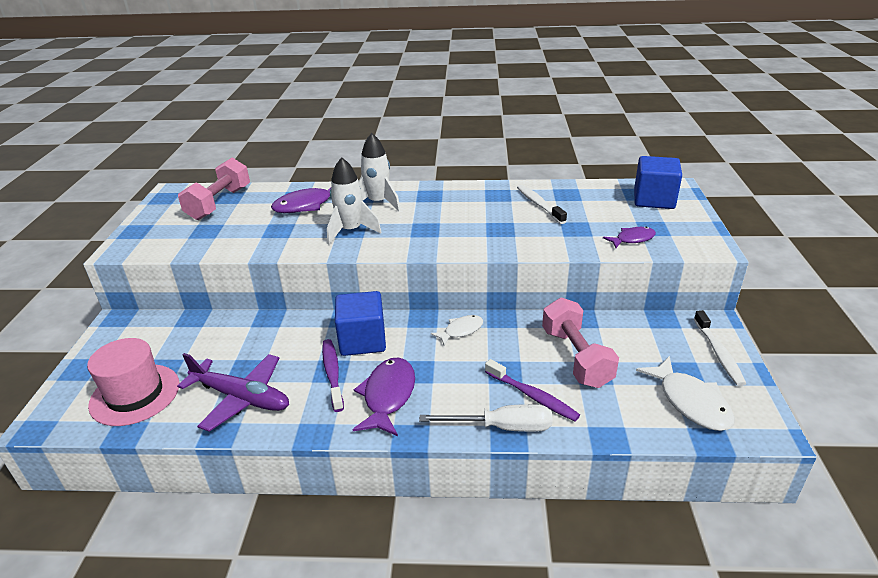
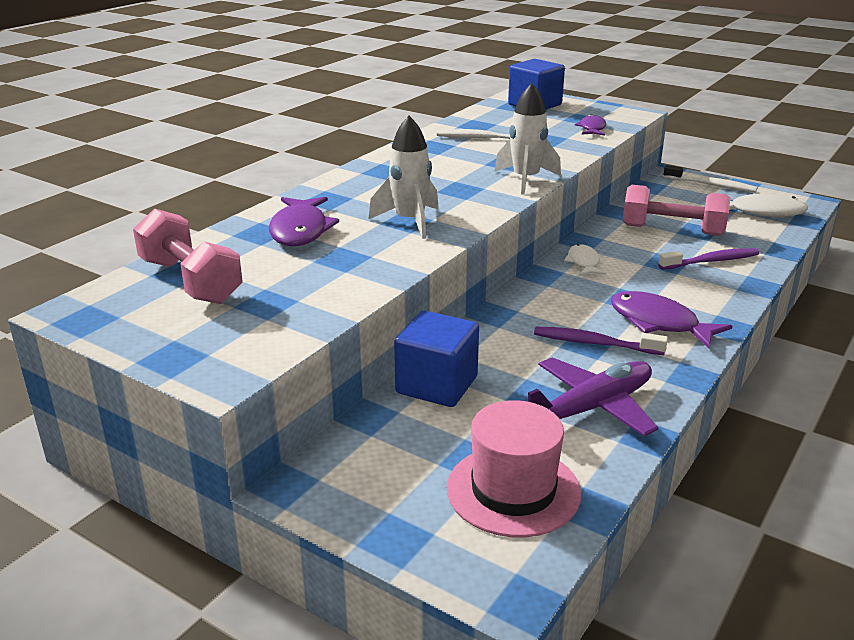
camera: 60 degrees left, 5 degrees down
(362, 340) = (549, 313): blue cube -> blue cube (437, 385)
(378, 203) = (361, 195): white rocket -> white rocket (526, 180)
(502, 427) = (743, 285): white screwdriver -> none

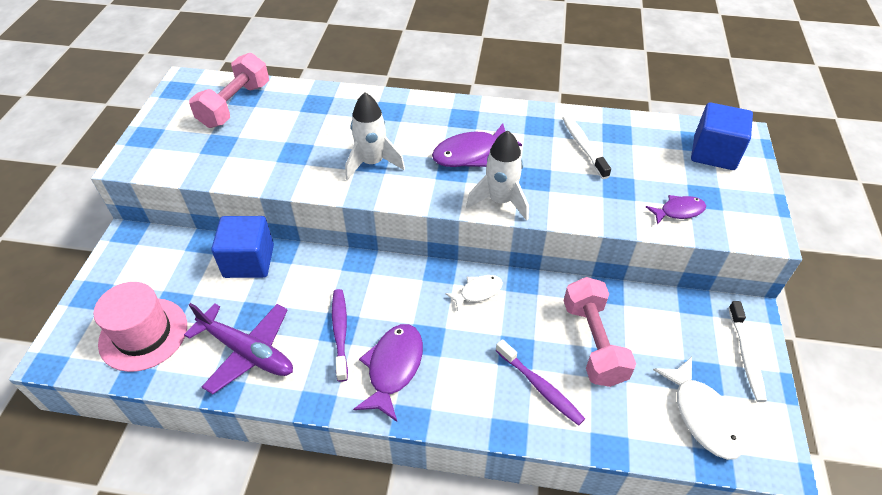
camera: 65 degrees right, 20 degrees up
(300, 230) = (329, 118): purple fish -> purple fish (470, 153)

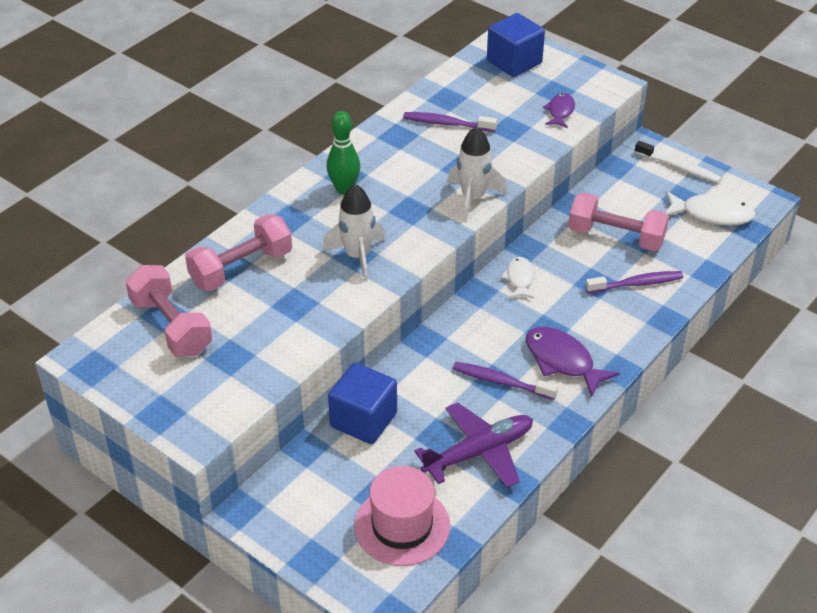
camera: 60 degrees left, 5 degrees down
(316, 111) = (241, 268): none -> pink dumbbell
(447, 124) = (344, 189): none -> green bowling pin
(470, 153) = (399, 191): purple fish -> none
(583, 146) = (446, 123): white toothbrush -> purple toothbrush

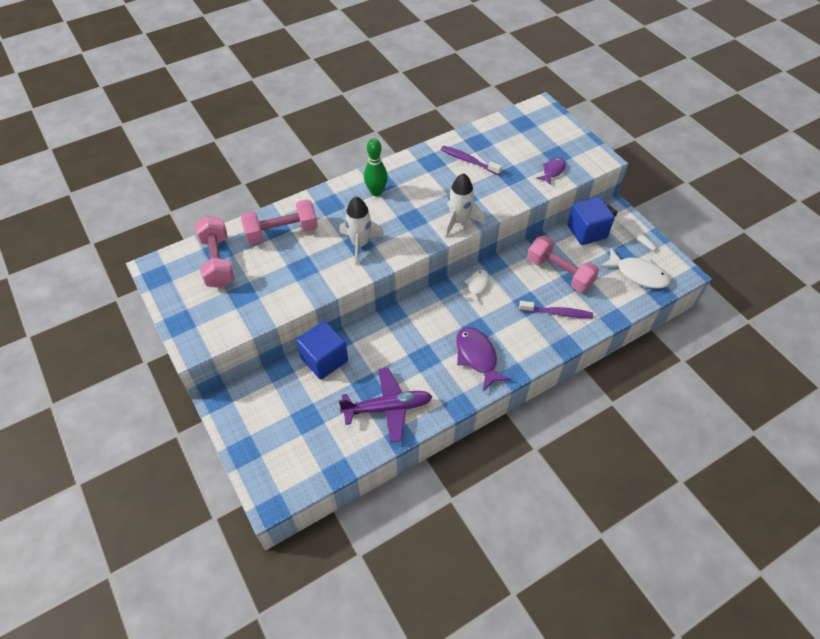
camera: 20 degrees right, 10 degrees up
(402, 526) = (311, 445): pink hat -> none
(501, 382) = (427, 359): purple toothbrush -> none
(514, 62) = (538, 126): blue cube -> blue cube (587, 231)

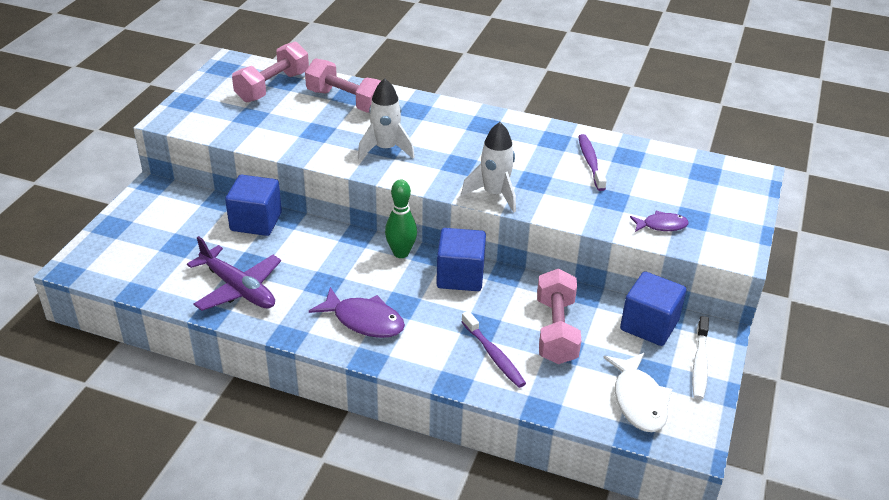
camera: 50 degrees right, 15 degrees down
(376, 192) = (465, 127): green bowling pin -> green bowling pin (401, 253)
(477, 286) = (460, 276): white fish -> blue cube
(477, 357) = (364, 320): purple fish -> purple fish turned 90 degrees clockwise

